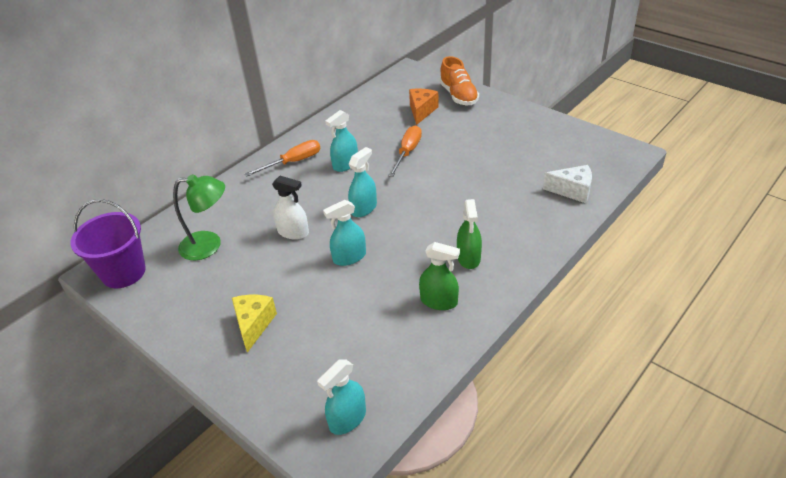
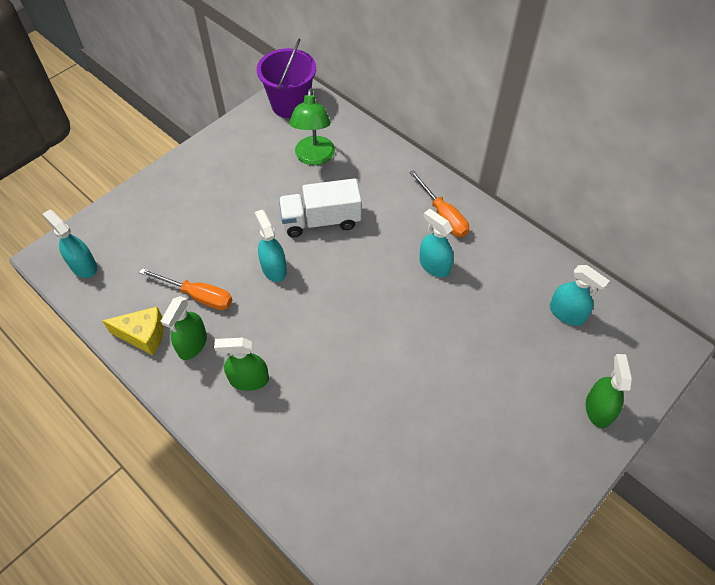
camera: 90 degrees right, 15 degrees up
(254, 325) = (204, 198): yellow cheese -> yellow cheese (143, 335)
(293, 232) = (321, 221): white spray bottle -> white truck
(364, 208) = (350, 282): turquoise spray bottle -> turquoise spray bottle (566, 313)
(407, 152) = (455, 332): orange screwdriver -> orange screwdriver (198, 296)
(421, 111) = (554, 355): orange cheese -> none
(458, 96) = (598, 409): orange shoe -> green spray bottle
(572, 191) = (350, 526): white cheese -> none

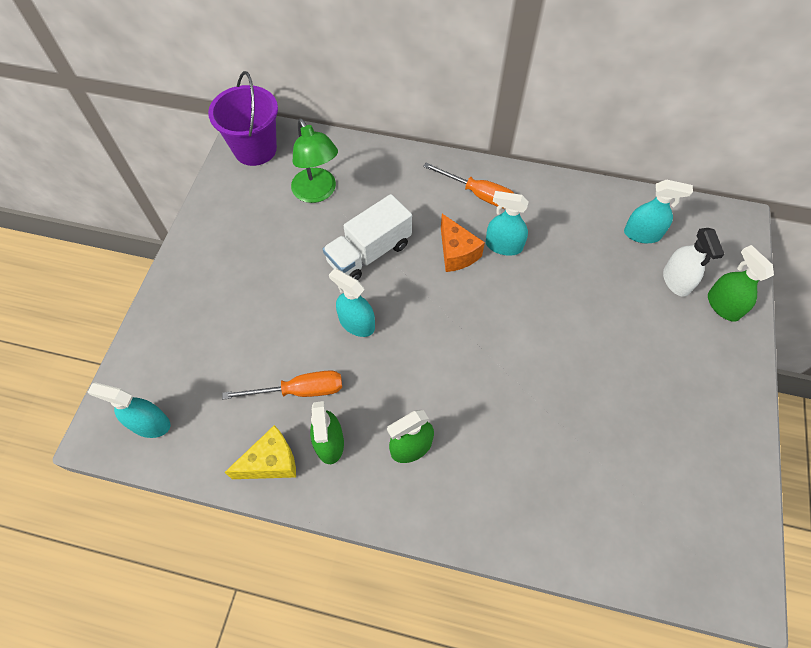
camera: 30 degrees left, 5 degrees up
(390, 253) = (456, 253): none -> orange cheese
(569, 367) = (676, 281): none -> white spray bottle

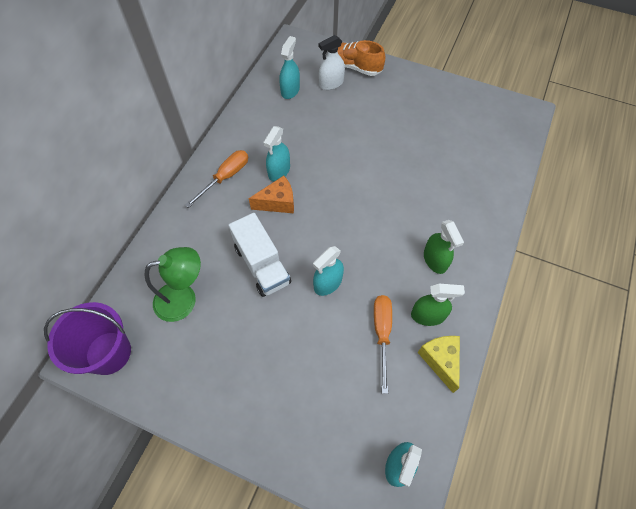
camera: 80 degrees left, 0 degrees up
(676, 281) = (331, 83): white spray bottle -> white spray bottle turned 150 degrees clockwise
(723, 305) = (354, 67): green spray bottle -> orange shoe

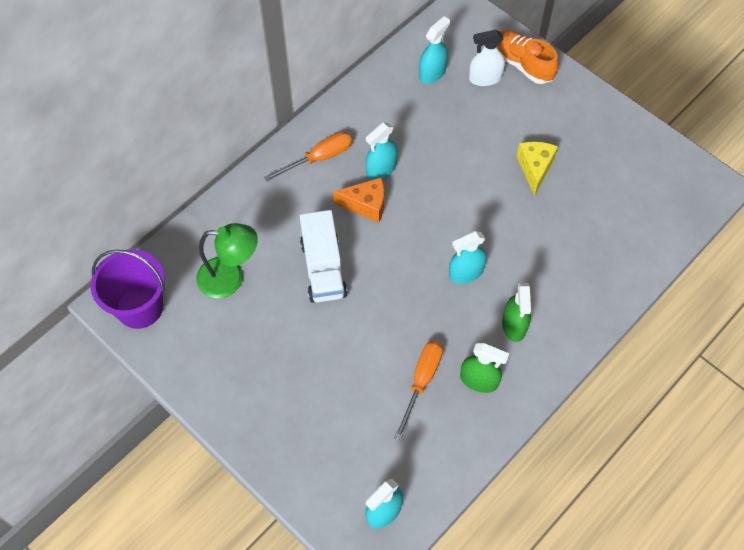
camera: 20 degrees right, 0 degrees up
(328, 283) = (385, 311): turquoise spray bottle -> turquoise spray bottle (466, 272)
(440, 360) = (471, 429): yellow cheese -> yellow cheese (535, 168)

